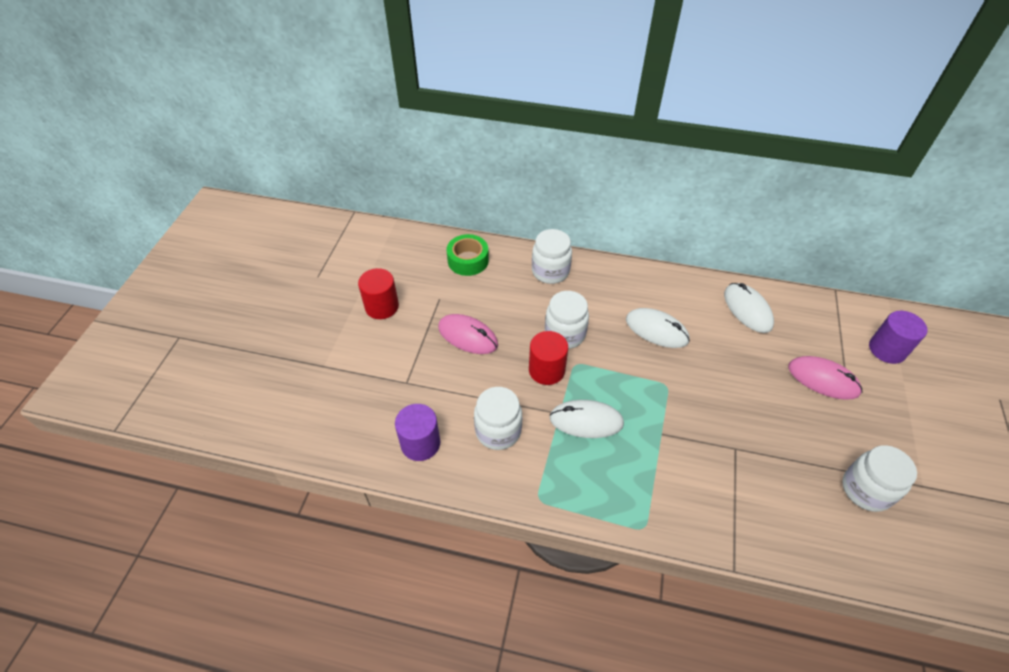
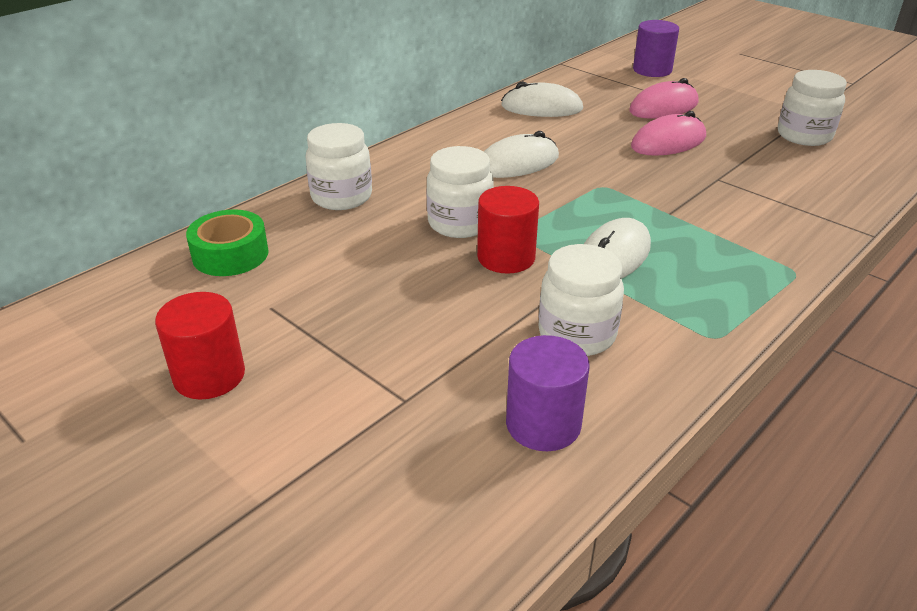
camera: 60 degrees left, 15 degrees down
(468, 336) = (377, 304): pink mouse -> pink mouse (668, 142)

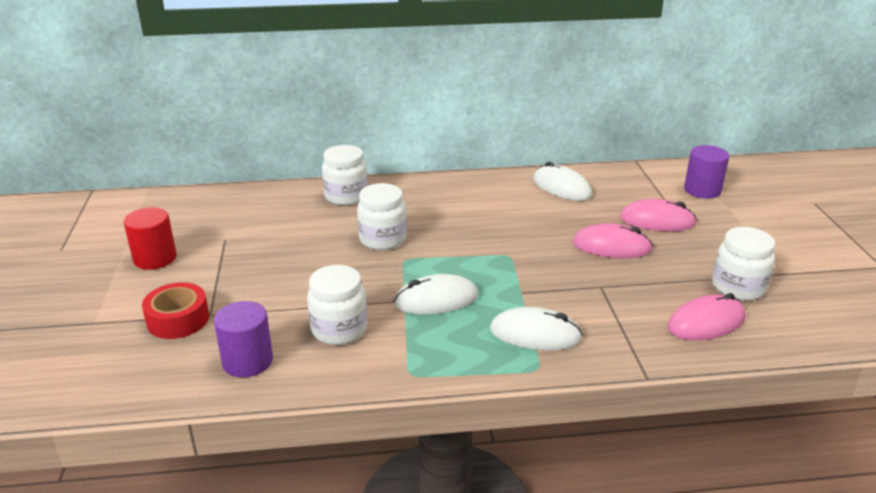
camera: 40 degrees right, 5 degrees down
(230, 254) = (248, 204): green tape -> none
(376, 429) = (178, 319): none -> red tape
(506, 257) = (374, 270): red cylinder -> none
(517, 163) = (479, 218): white mouse -> white mouse (535, 334)
(832, 172) = (706, 322): none -> pink mouse

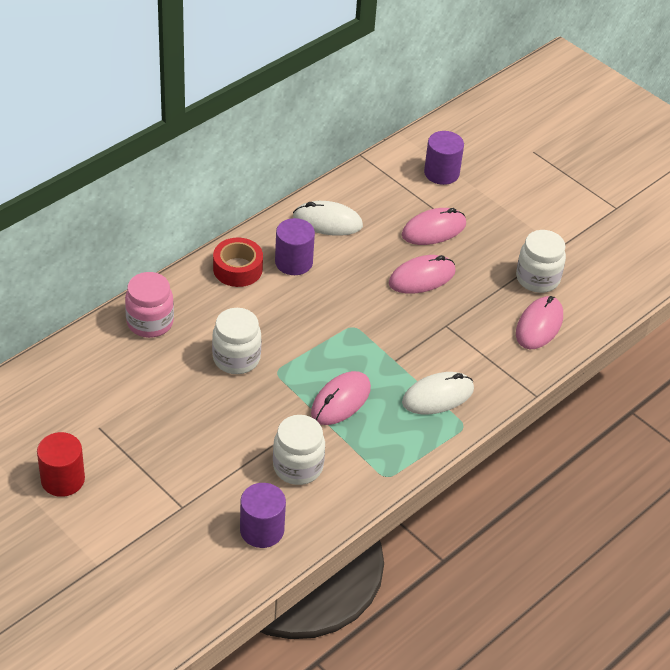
camera: 40 degrees left, 15 degrees up
(178, 319) = (163, 525): red tape -> red tape (237, 269)
(346, 196) = (150, 322): white jar -> pink jar
(436, 300) = (340, 401): white mouse -> pink mouse
(503, 200) = (293, 262): none -> purple cylinder

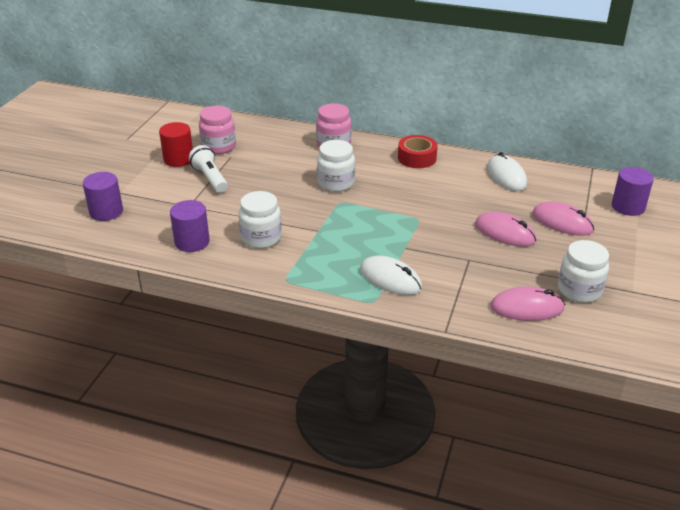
camera: 65 degrees right, 10 degrees down
(64, 429) = (218, 147): none -> pink jar
(136, 465) = (210, 178): none -> white flashlight
(293, 262) = (450, 176): purple cylinder -> purple cylinder (106, 212)
(340, 401) = (340, 236): pink mouse -> none

